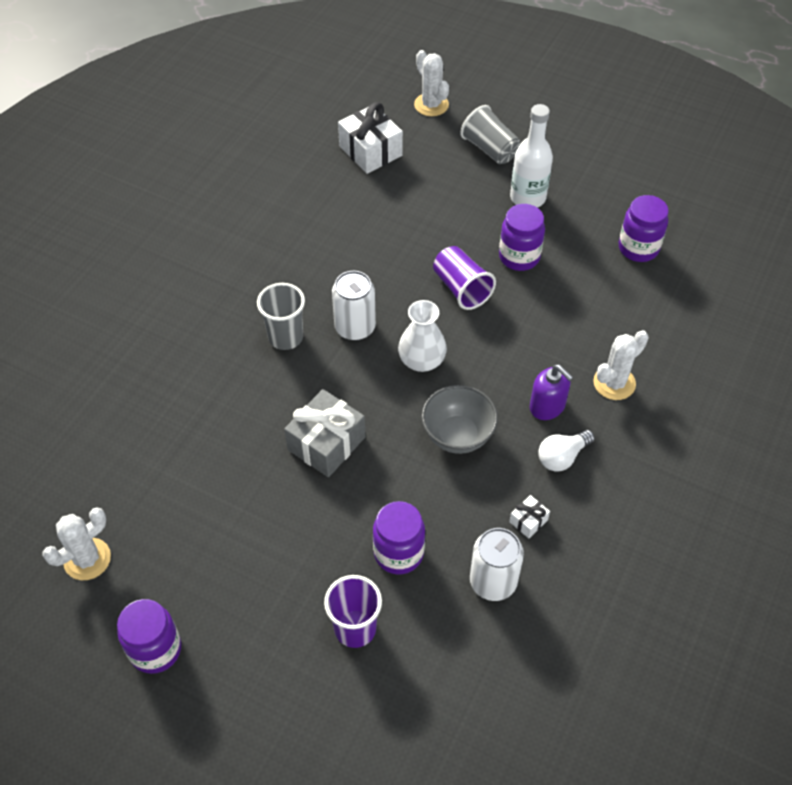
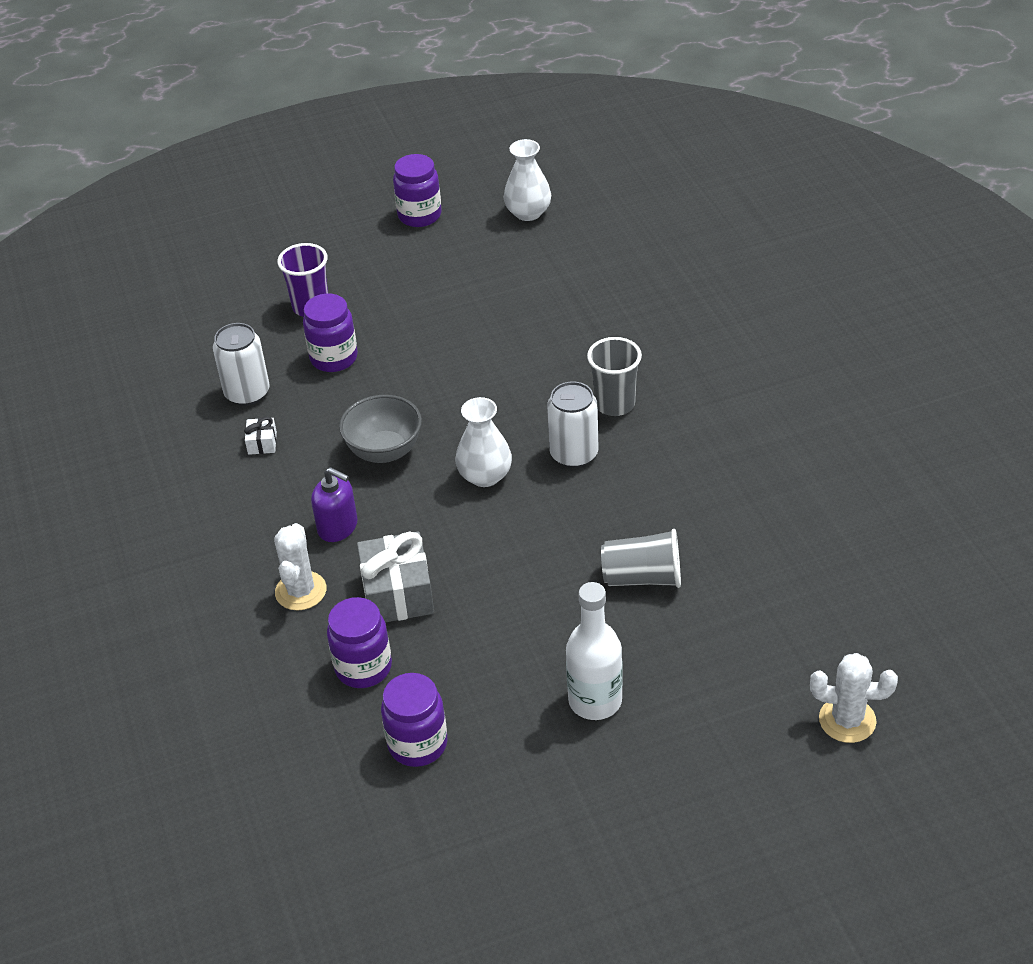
camera: 135 degrees right, 10 degrees down
(87, 559) = (528, 213): white cactus -> white vase
(326, 443) = (475, 371): grey gift -> grey gift (397, 593)
(370, 151) = (814, 610): white gift -> none
(461, 288) = (533, 557): purple cup -> none
(490, 149) = (709, 723): grey cup -> grey cup (642, 577)
(519, 257) = (522, 631): purple jar -> purple jar (363, 667)
(547, 406) = (338, 527): purple soap dispenser -> purple soap dispenser turned 150 degrees counterclockwise
(562, 457) = (283, 502): white light bulb -> none

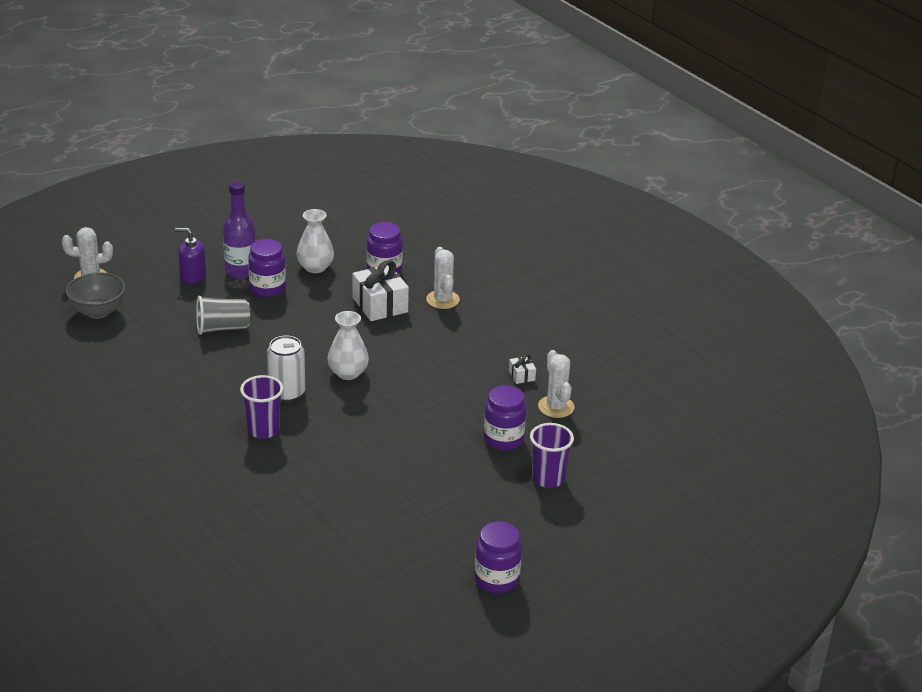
camera: 160 degrees right, 10 degrees down
(247, 393) = (556, 407): white can -> white cactus
(338, 527) = (437, 334): purple soap dispenser -> purple soap dispenser (193, 276)
(384, 451) = (428, 380): grey bowl -> grey bowl (98, 312)
(397, 593) = (380, 305): grey gift -> white gift
(417, 744) = (337, 245): purple jar -> purple jar (267, 288)
(528, 213) = (389, 596): white vase -> white vase (315, 267)
(595, 701) = (241, 271): white bottle -> purple bottle
(615, 404) = (263, 430): grey cup -> purple cup

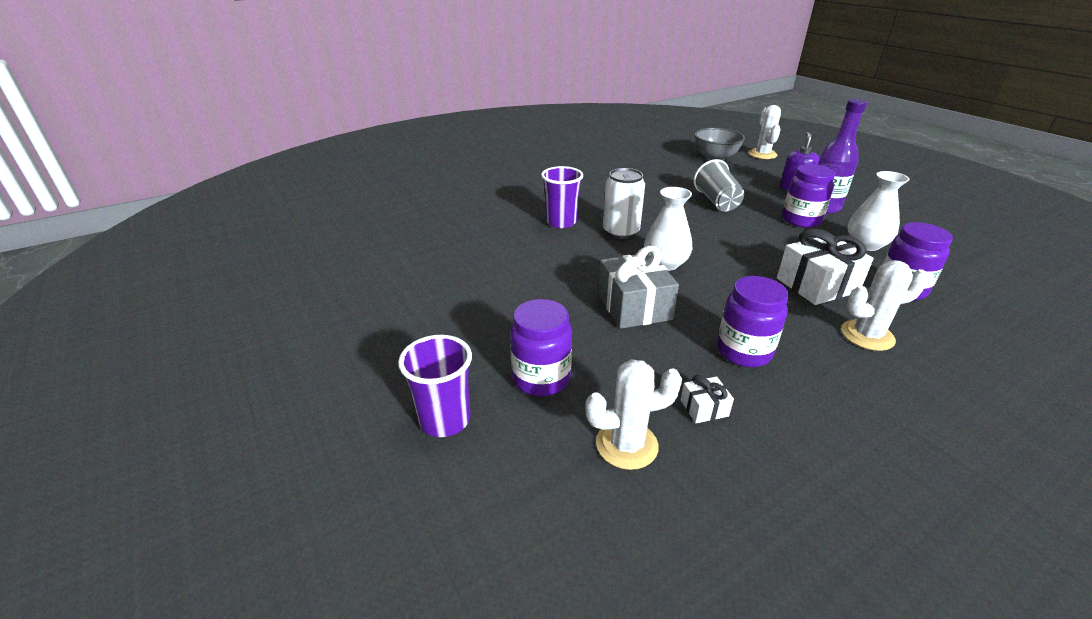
camera: 95 degrees right, 0 degrees up
(414, 394) = (634, 306): none -> grey gift
(496, 580) = (266, 357): purple jar -> purple jar (743, 351)

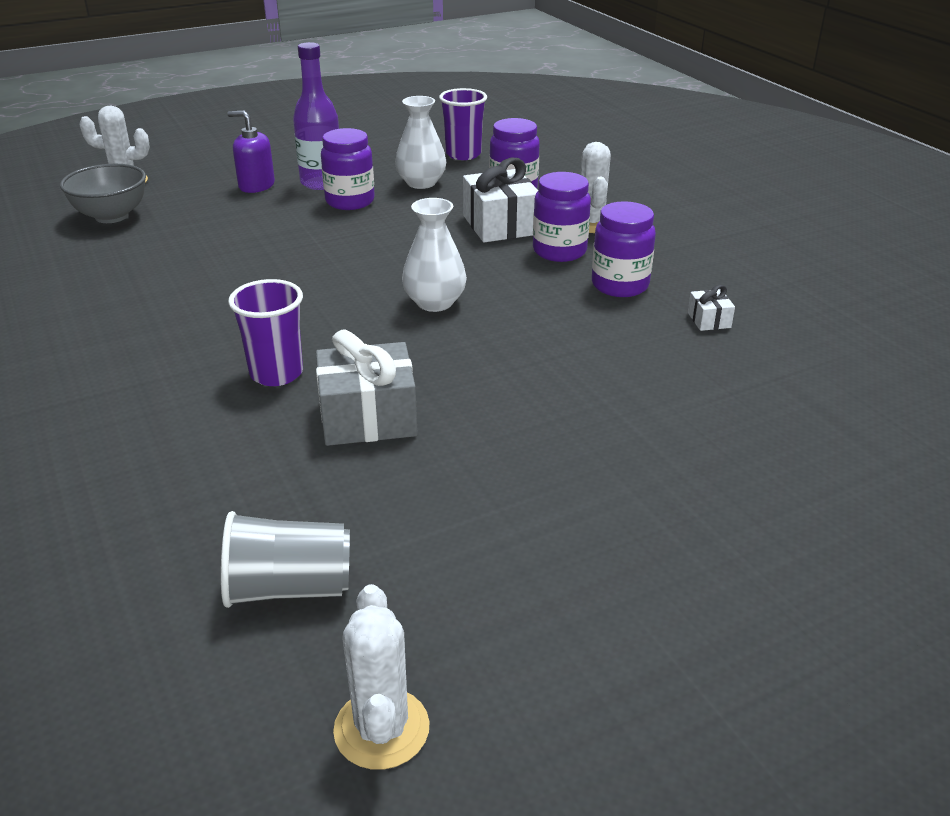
camera: 85 degrees left, 0 degrees up
(445, 420) = (764, 485): purple cup -> purple cup (463, 154)
(541, 378) = (679, 412): purple jar -> purple jar (559, 251)
(621, 232) = (332, 324): white can -> none
(626, 445) = (769, 367): white cactus -> white cactus (381, 729)
(634, 306) = (533, 336): grey gift -> grey gift (368, 417)
(716, 202) = (270, 241): grey cup -> grey cup (289, 588)

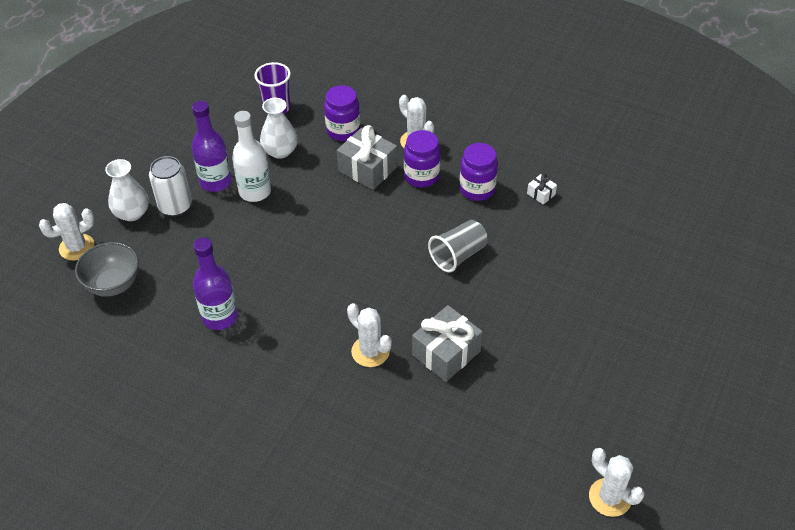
camera: 35 degrees left, 15 degrees up
(165, 276) = (220, 317): none -> purple bottle
(256, 186) = (175, 206): purple soap dispenser -> white can
(276, 373) = (370, 351): purple cup -> white cactus
(289, 588) = (513, 464): grey cup -> grey cup (458, 255)
(350, 201) = (255, 191): purple jar -> white bottle
(435, 302) = (396, 254): white vase -> white vase (132, 213)
(500, 225) = (367, 169): white gift -> grey gift

